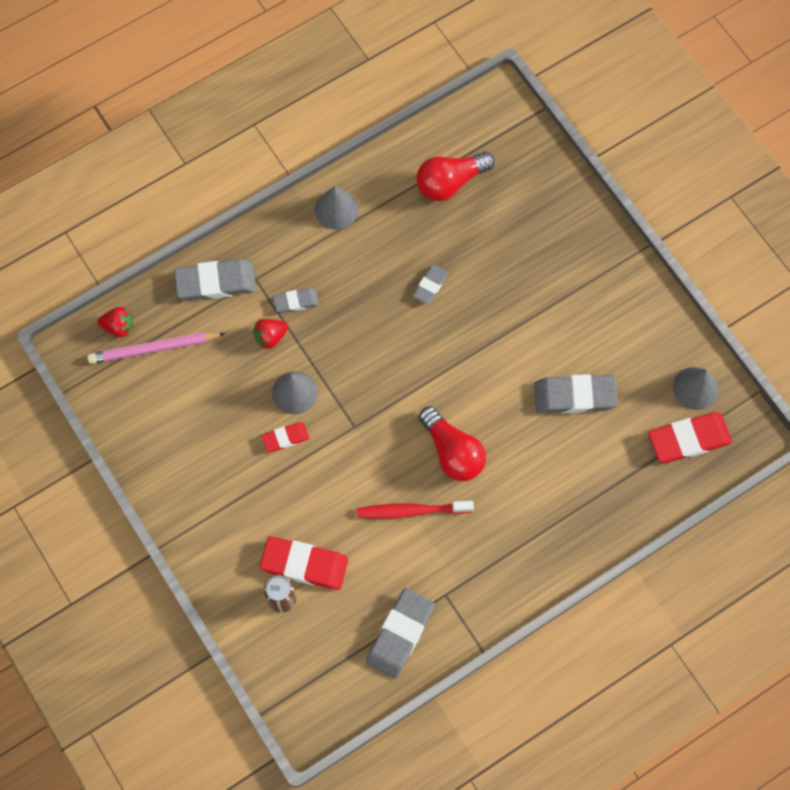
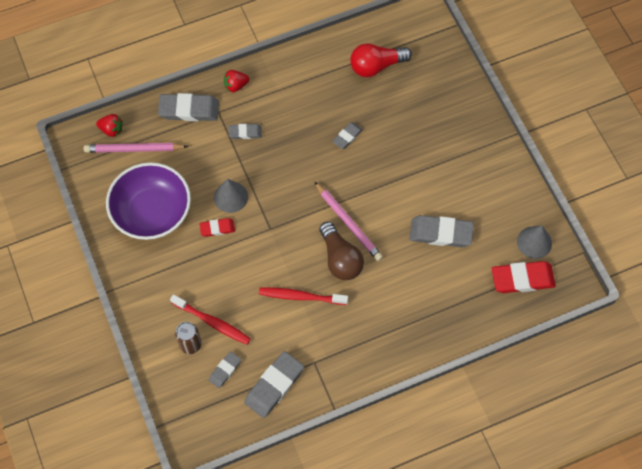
camera: 10 degrees right, 5 degrees down
(195, 430) = (152, 212): none -> purple bowl
(270, 337) = (221, 154): red strawberry -> red strawberry (236, 85)
(304, 564) = (212, 322): red eraser -> red toothbrush
(333, 625) = (225, 370): none -> grey eraser
(336, 209) = (288, 72): grey cone -> none
(452, 452) = (340, 259): red light bulb -> brown light bulb
(454, 402) = (348, 223): none -> pink pencil

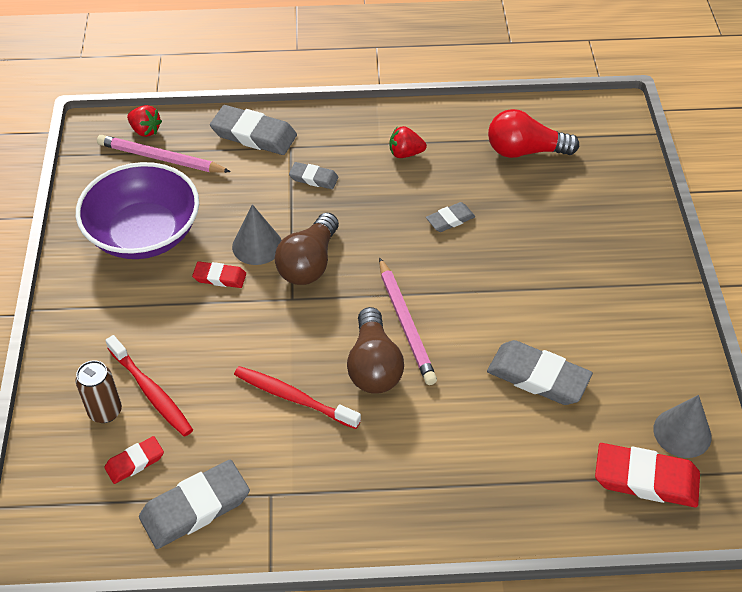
camera: 20 degrees right, 15 degrees down
(225, 370) = (135, 462): grey eraser -> red eraser
(236, 85) = (327, 125): red strawberry -> red strawberry (405, 153)
(270, 199) = (309, 263): none -> brown light bulb

